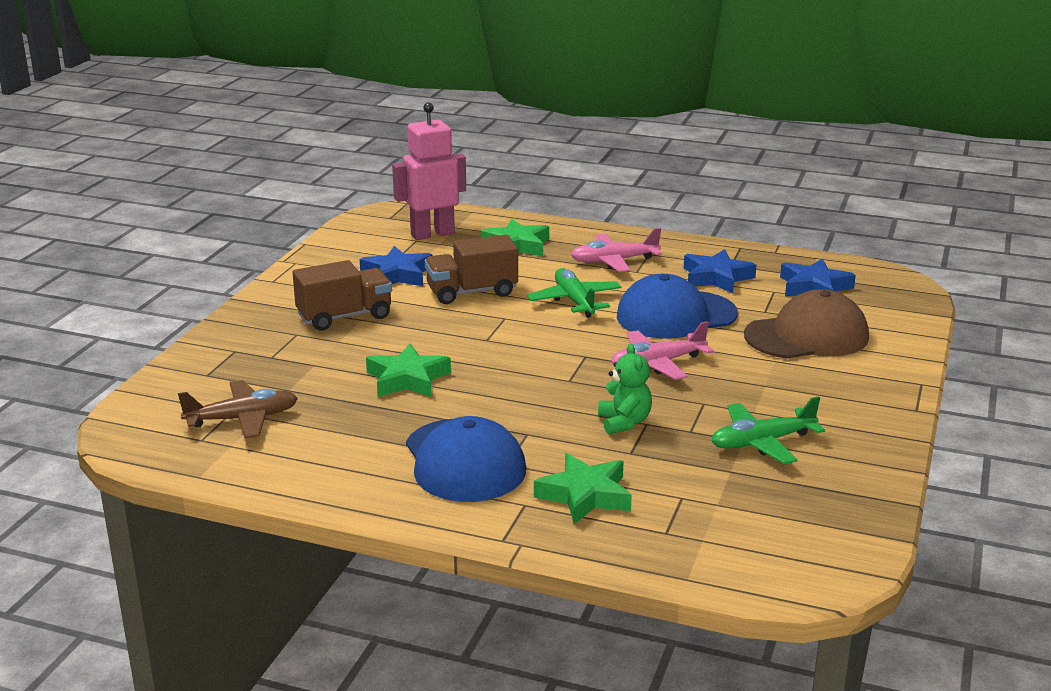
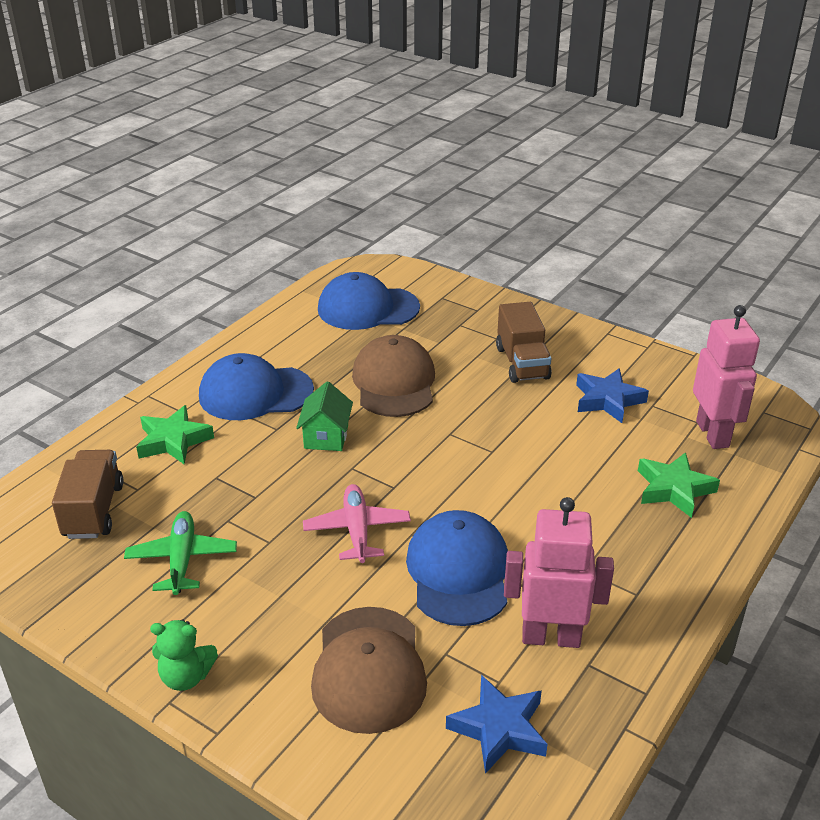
camera: 105 degrees right, 10 degrees up
(243, 419) = (368, 308): brown plane -> blue cap
(407, 379) = (394, 382): green star -> brown cap
(472, 292) = (555, 439): brown truck -> brown truck (93, 511)
(526, 402) = (326, 437): none -> green house
(574, 301) = (516, 504): green plane -> none
(614, 261) = (617, 557): pink plane -> none
(624, 422) = (263, 484): green teddy bear -> green teddy bear (186, 677)
(716, 277) = (551, 637): blue star -> pink robot

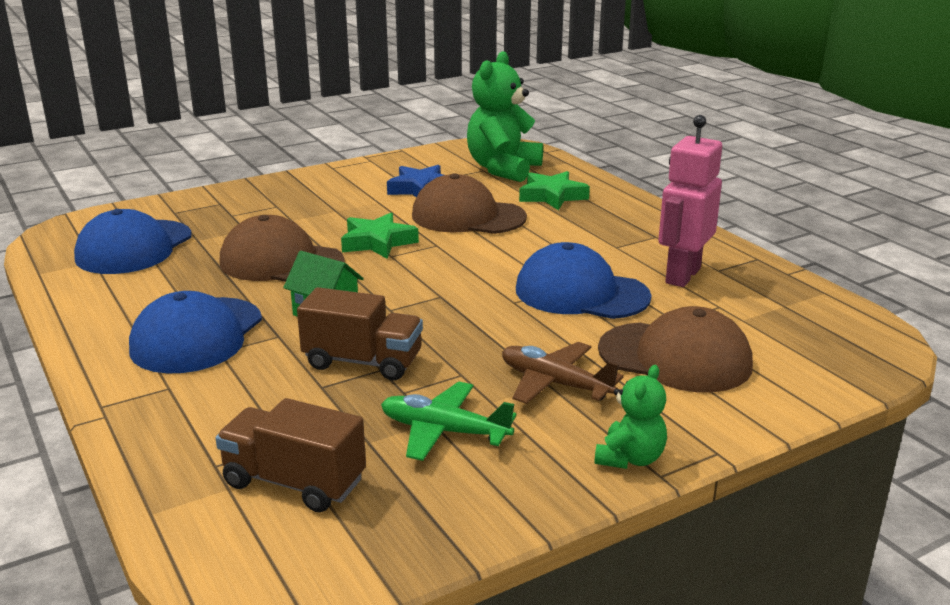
camera: 65 degrees left, 10 degrees down
(173, 441) = (220, 402): green star -> green star (378, 242)
(281, 600) = (555, 383): none -> brown plane
(357, 530) = (486, 325): pink plane -> none
(499, 728) = (769, 317): blue star -> none
(522, 363) = (328, 205): brown truck -> brown truck (363, 362)
(570, 449) = (468, 216): none -> brown cap
(713, 434) = (503, 169): pink robot -> green teddy bear

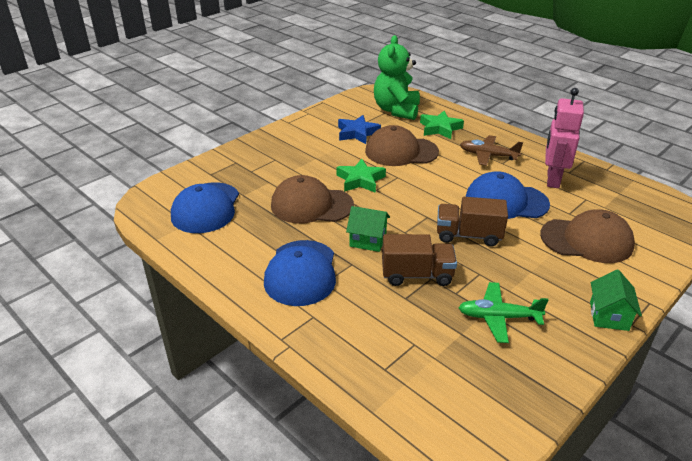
camera: 15 degrees left, 10 degrees up
(294, 482) = (440, 371): brown truck -> brown truck (468, 235)
(555, 383) = (535, 271): brown plane -> brown plane (488, 155)
(630, 458) = (609, 316): green teddy bear -> green house

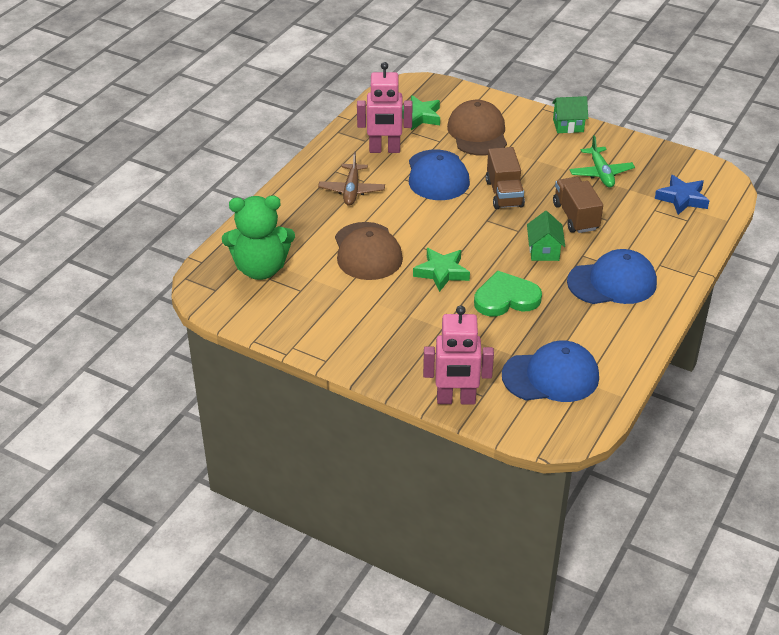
camera: 105 degrees left, 5 degrees up
(215, 162) = (456, 399): none -> pink robot
(311, 205) = (506, 298): brown cap -> green heart
(357, 133) = (335, 292): blue star -> blue star (682, 198)
(440, 128) = (299, 228): green star -> green star (419, 116)

